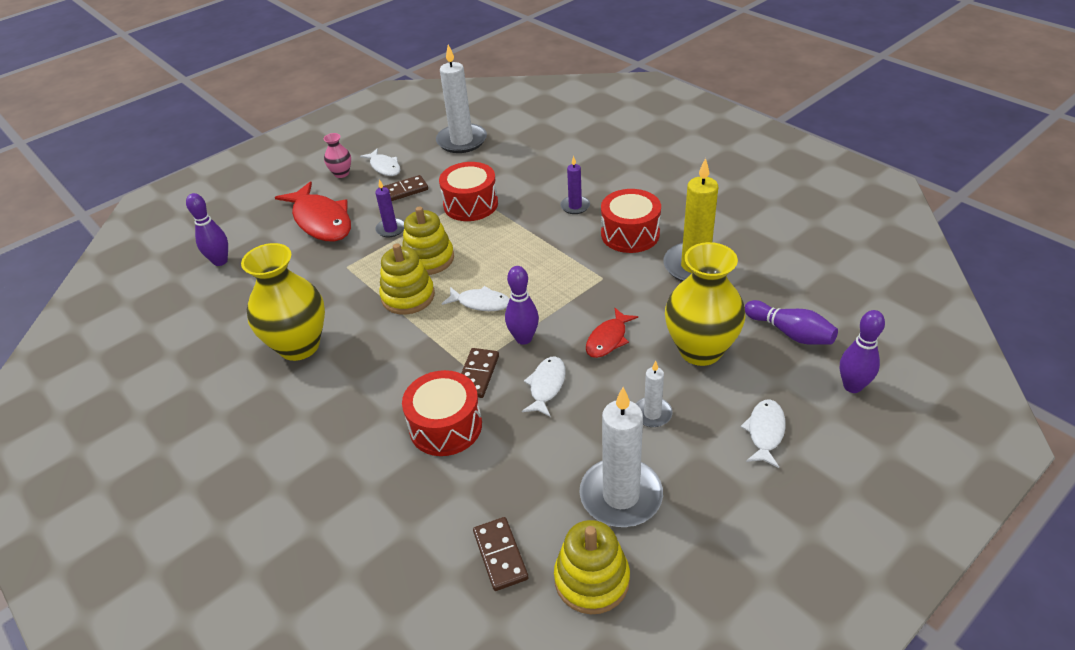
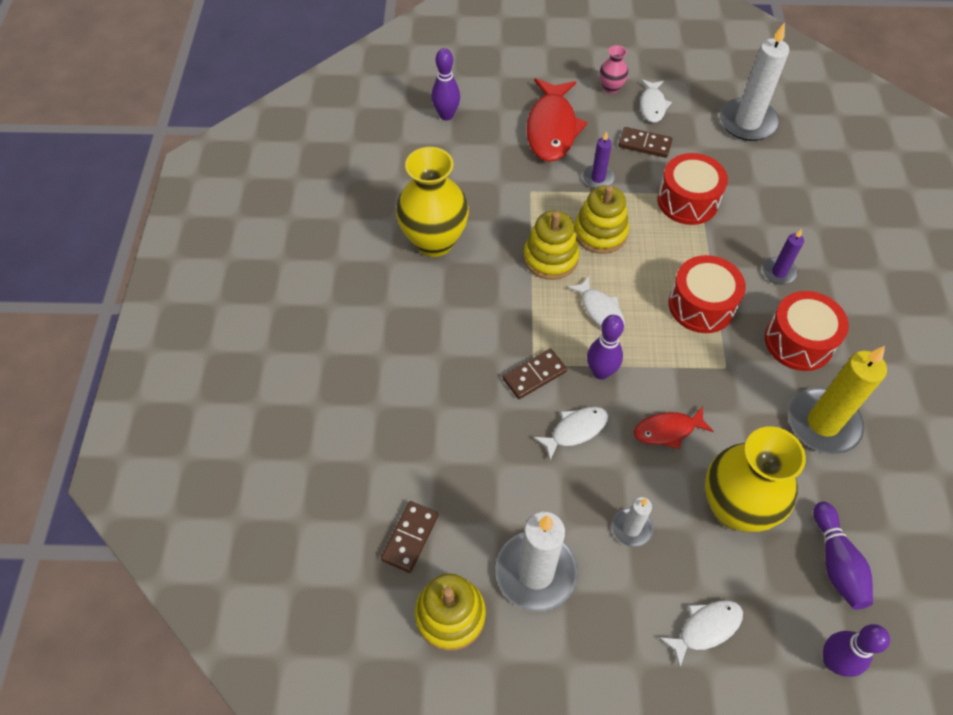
camera: 40 degrees right, 15 degrees up
(445, 426) = (470, 400): red drum -> red drum (701, 305)

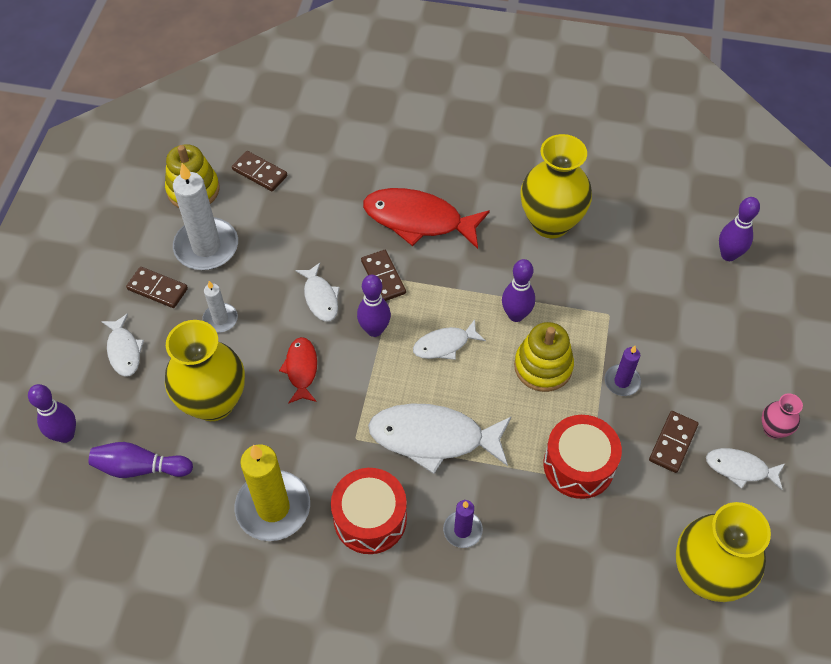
camera: 100 degrees right, 0 degrees up
(550, 258) = (516, 315): yellow stacking toy -> purple bowling pin
(552, 128) = (703, 351): red fish -> red fish (418, 220)
(611, 614) = (157, 289): none -> brown domino
(701, 305) = (433, 438): red drum -> white fish
(747, 122) = (706, 575): white candle -> yellow vase

